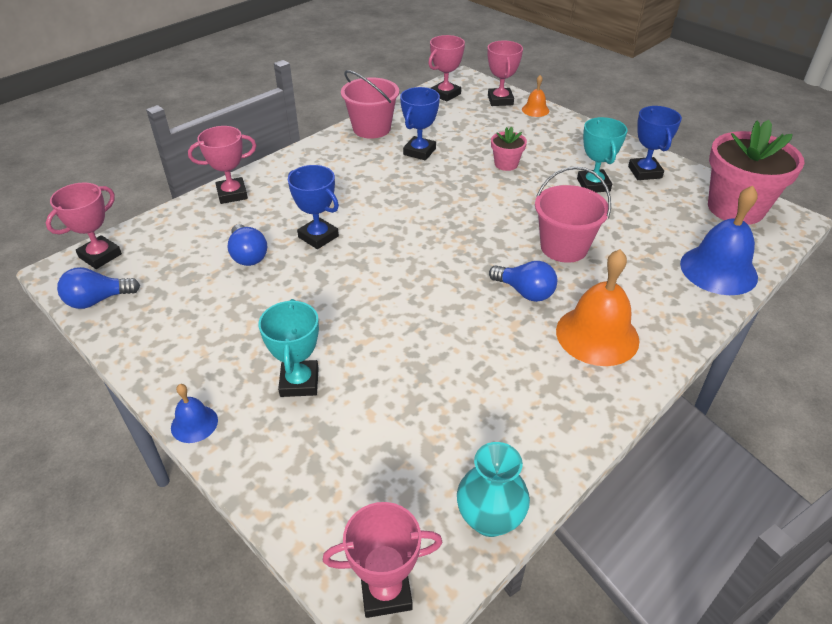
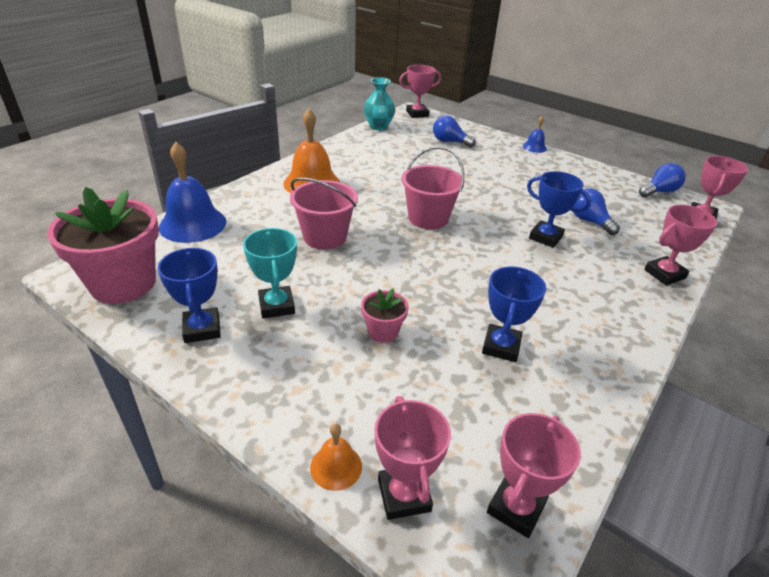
camera: 170 degrees right, 5 degrees down
(299, 382) = (493, 161): turquoise trophy -> none
(371, 128) = (591, 390): pink bucket -> pink bucket (428, 218)
(525, 292) = (361, 204): blue light bulb -> blue light bulb (449, 142)

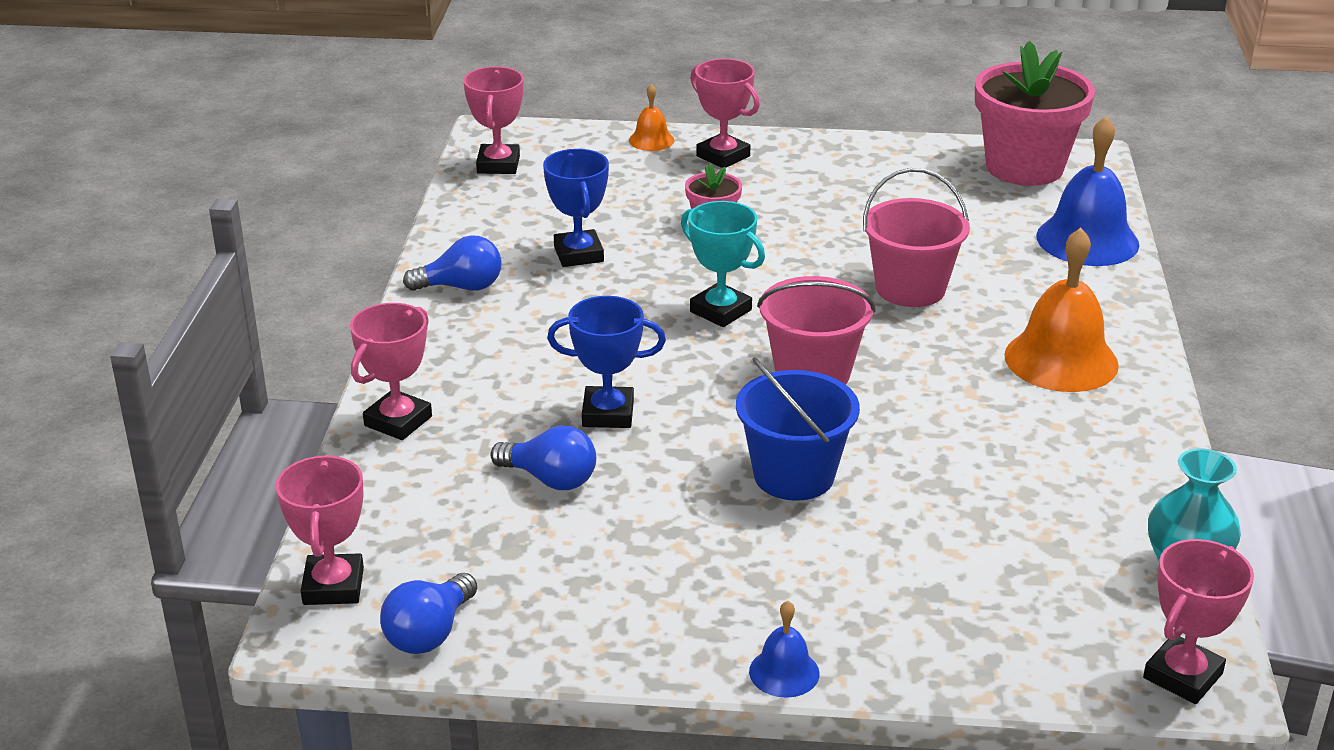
camera: 150 degrees right, 5 degrees down
(202, 329) = (883, 166): blue trophy -> none
(276, 306) = (847, 205): turquoise trophy -> turquoise trophy (720, 311)
(404, 495) = (587, 145): pink trophy -> pink trophy (723, 156)
(449, 142) = (981, 590): blue light bulb -> blue light bulb (461, 287)
(479, 187) = (794, 475): none -> blue bucket

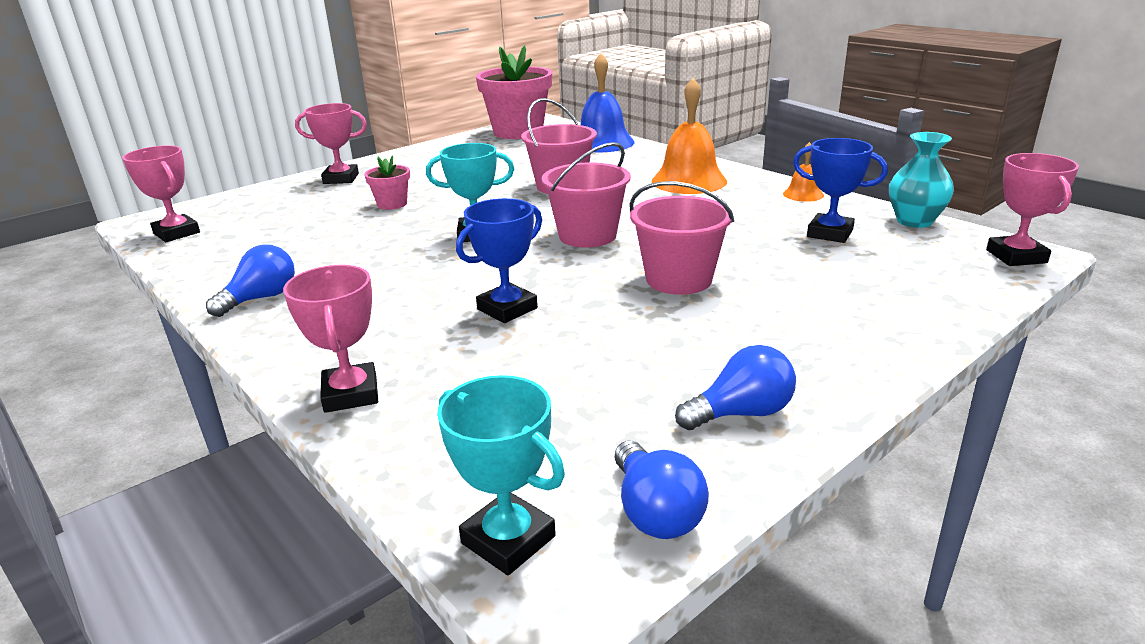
camera: 45 degrees left, 5 degrees down
(333, 586) = (508, 539): pink trophy -> turquoise trophy
(550, 479) = (541, 361): blue light bulb -> blue light bulb (741, 413)
(578, 254) = (325, 248): blue trophy -> blue trophy (830, 233)
(651, 140) = (278, 188): orange bell -> orange bell (803, 194)
(784, 672) = (894, 368): blue bell -> none
(794, 475) = (679, 279): blue bucket -> pink bucket

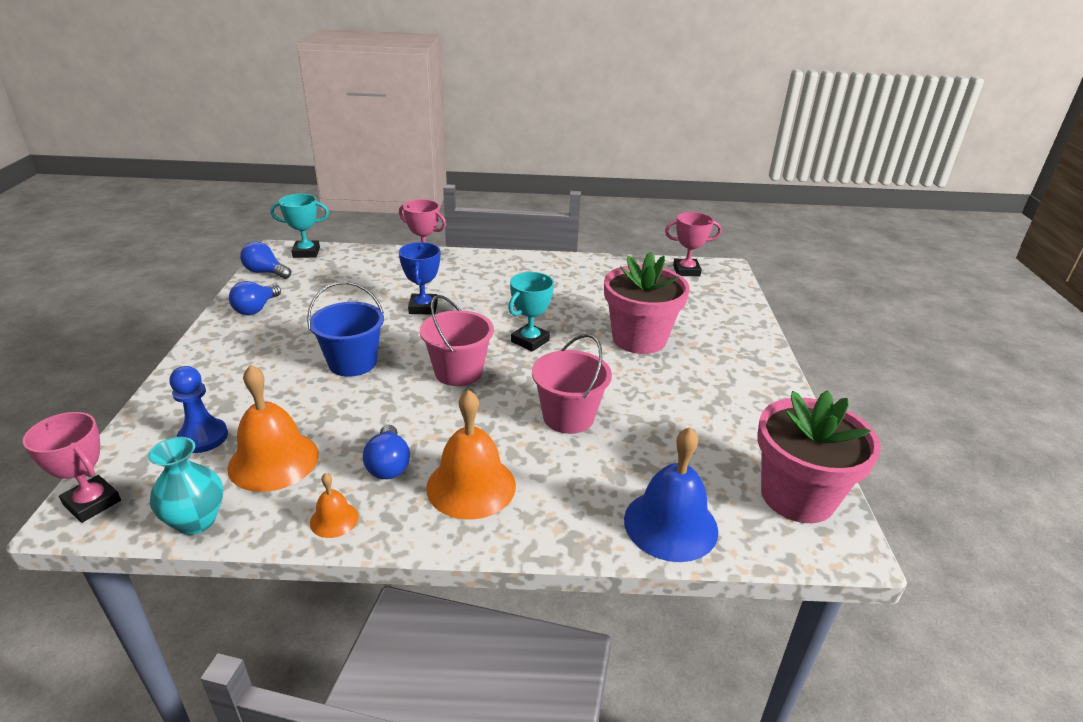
camera: 130 degrees right, 5 degrees up
(261, 298) = (547, 267): blue light bulb -> blue light bulb (388, 465)
(341, 179) = (736, 343): pink trophy -> none
(392, 204) = (639, 339): pink flower pot -> pink flower pot, size x2.15
(679, 279) = (352, 363): pink bucket -> blue bucket
(830, 233) = (273, 460): blue trophy -> orange bell
(894, 269) = (203, 437): none -> blue pawn

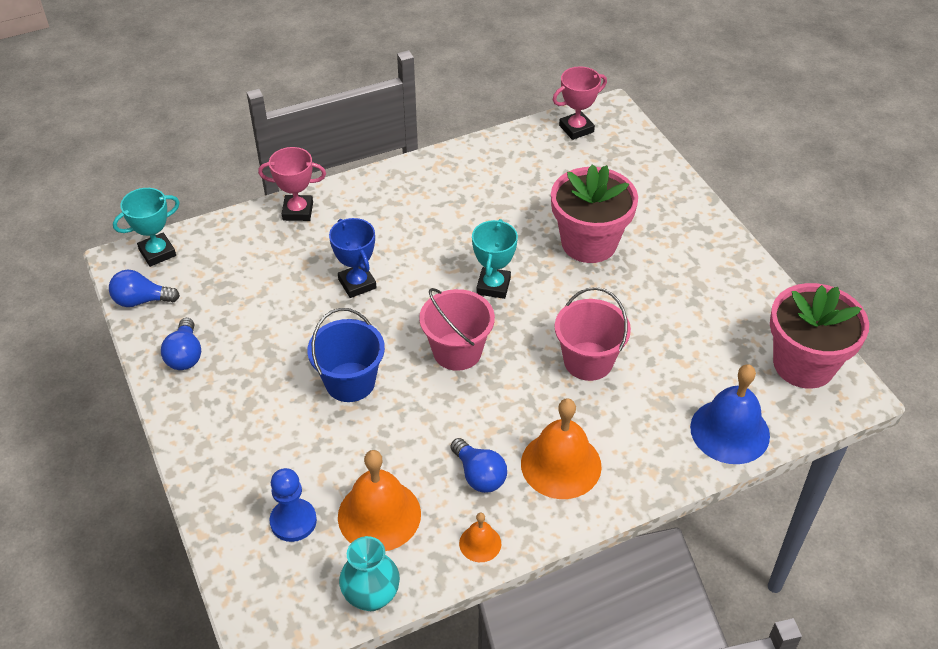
camera: 25 degrees left, 15 degrees up
(92, 503) = (266, 623): pink trophy -> none

